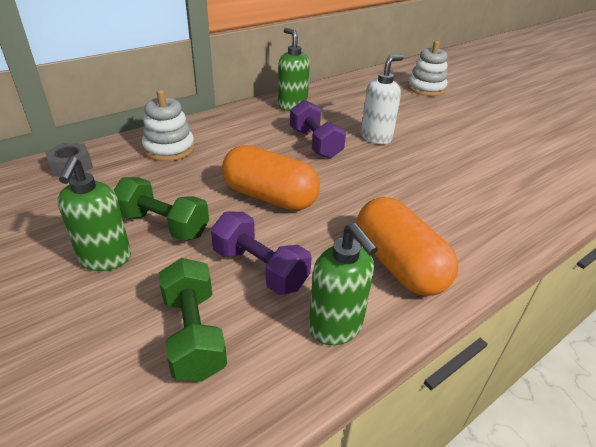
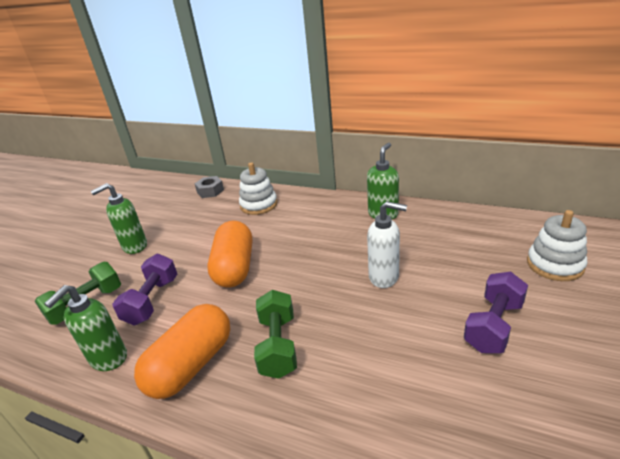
camera: 65 degrees right, 5 degrees down
(163, 225) = (175, 246): green dumbbell -> green dumbbell (278, 345)
(315, 143) = (332, 252): purple dumbbell -> purple dumbbell (493, 325)

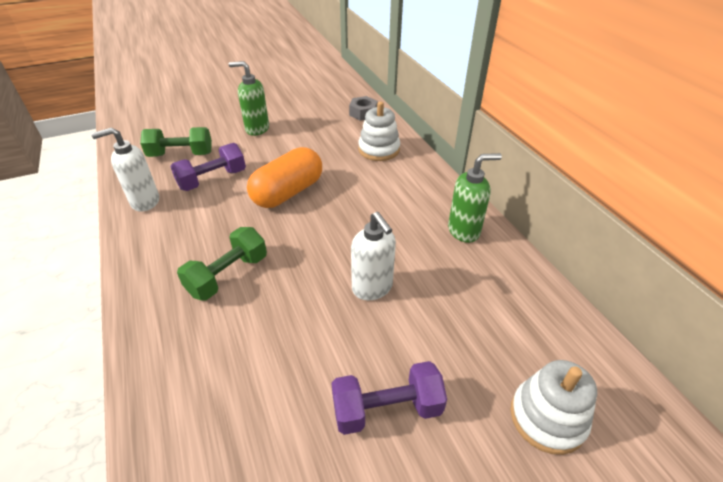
camera: 40 degrees right, 10 degrees up
(108, 358) = (144, 202): green soap dispenser -> white soap dispenser
(191, 365) = (171, 244): orange capsule -> none

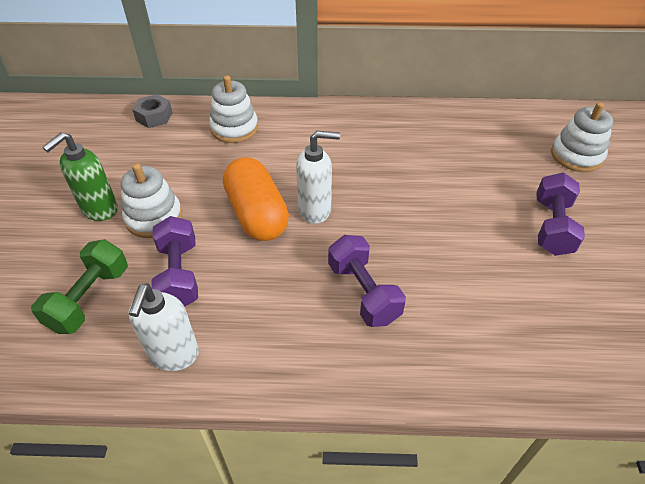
camera: 65 degrees left, 5 degrees up
(228, 275) = (363, 292): green dumbbell -> purple dumbbell
(260, 151) = (154, 218): none -> white stacking toy
(372, 288) = (429, 196): white soap dispenser -> white soap dispenser (315, 210)
(464, 231) = (390, 122): green soap dispenser -> none

